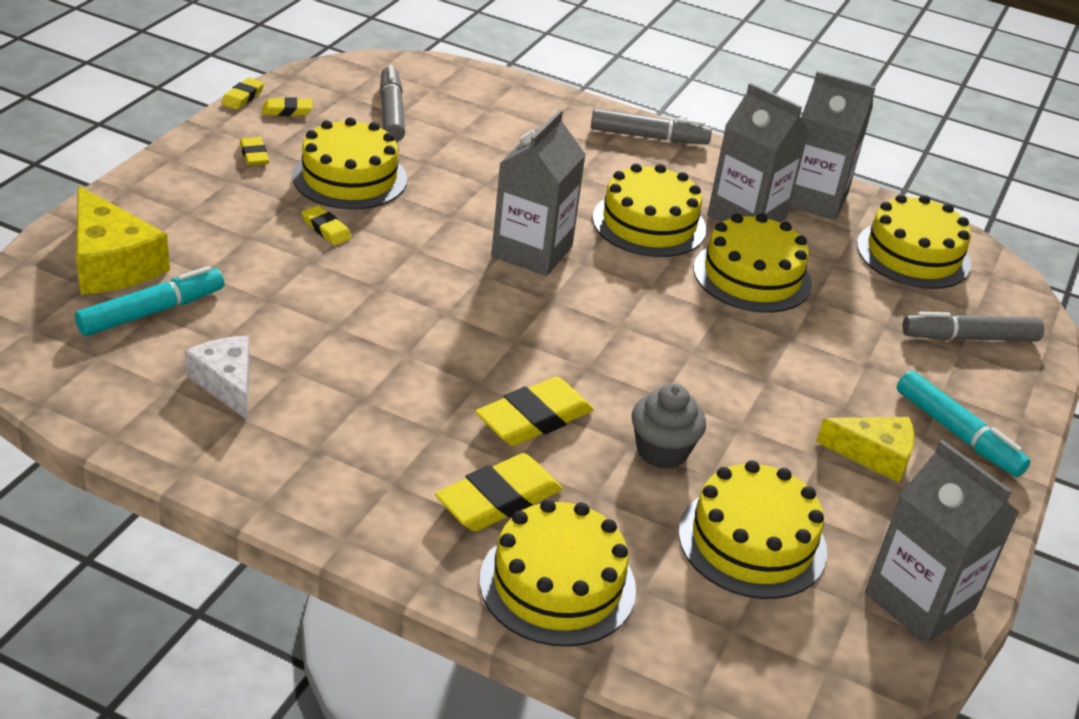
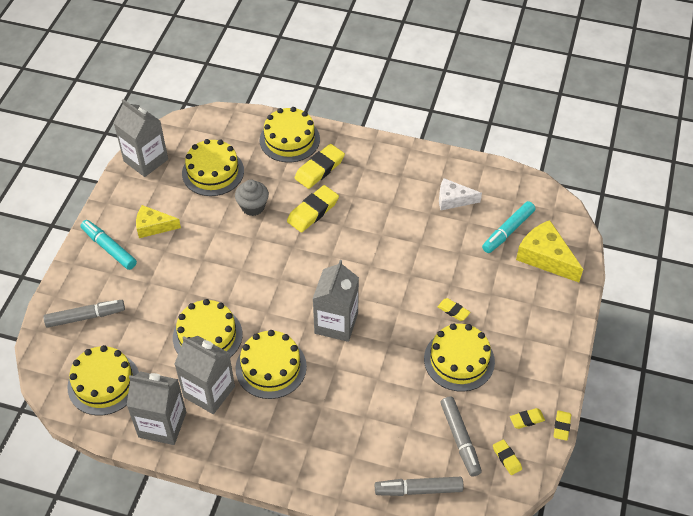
camera: 175 degrees right, 15 degrees up
(226, 383) = (453, 199): white cheese -> white cheese turned 135 degrees clockwise
(254, 155) = (523, 365): yellow eraser -> yellow eraser (507, 458)
(649, 137) = (278, 465): grey marker -> grey marker (418, 489)

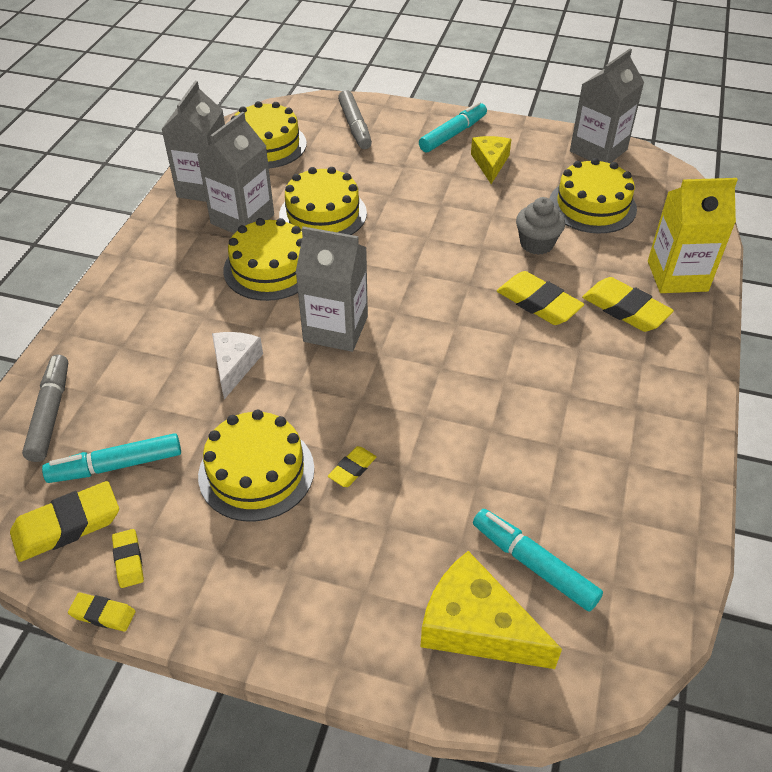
camera: 90 degrees right, 5 degrees down
(289, 139) = (677, 276): yellow cake -> yellow carton
(453, 199) = (596, 481): white cheese -> white cheese (234, 365)
(460, 439) = (116, 465): grey marker -> turquoise marker
(507, 458) = (67, 525): yellow eraser -> yellow eraser, size x1.85
(545, 257) = (476, 626): yellow cheese -> yellow cheese turned 105 degrees counterclockwise

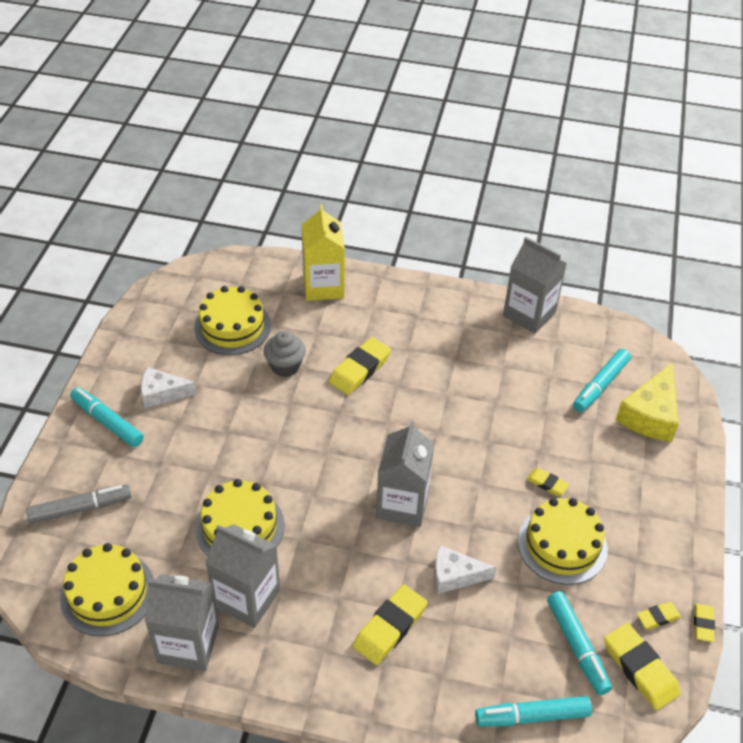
camera: 95 degrees left, 0 degrees up
(50, 413) = (532, 716): grey marker -> turquoise marker
(270, 268) = (324, 563): yellow cake -> none
(490, 163) = (162, 393): yellow cheese -> white cheese
(598, 150) = (148, 315): grey carton -> grey carton (529, 314)
(625, 309) = (363, 319): yellow eraser -> yellow eraser (390, 627)

